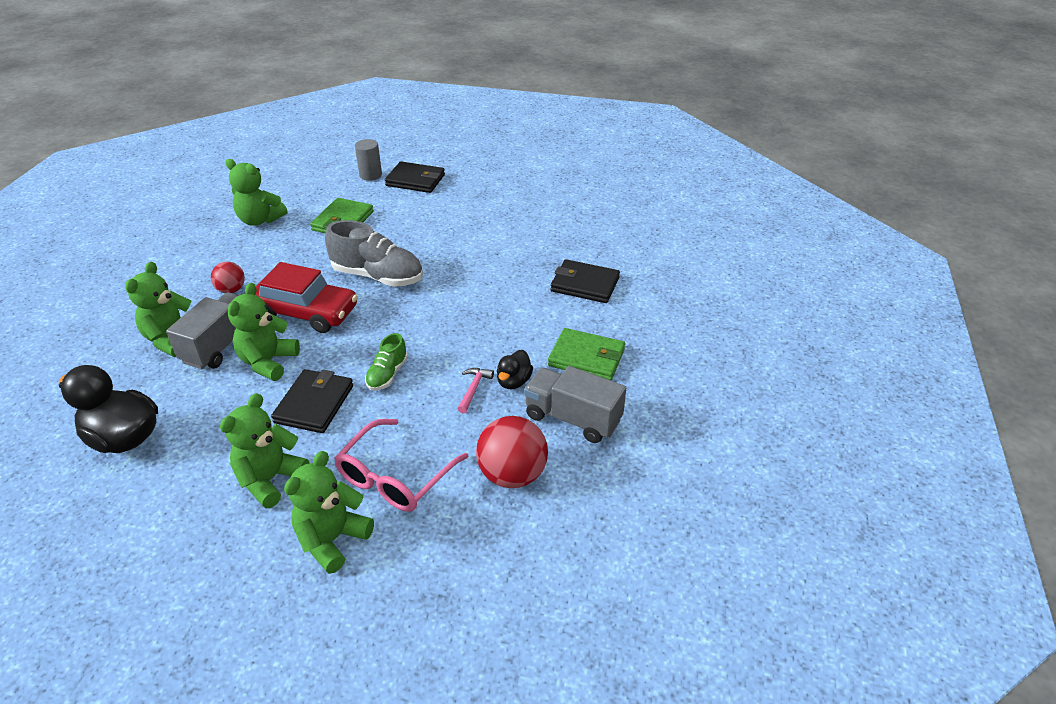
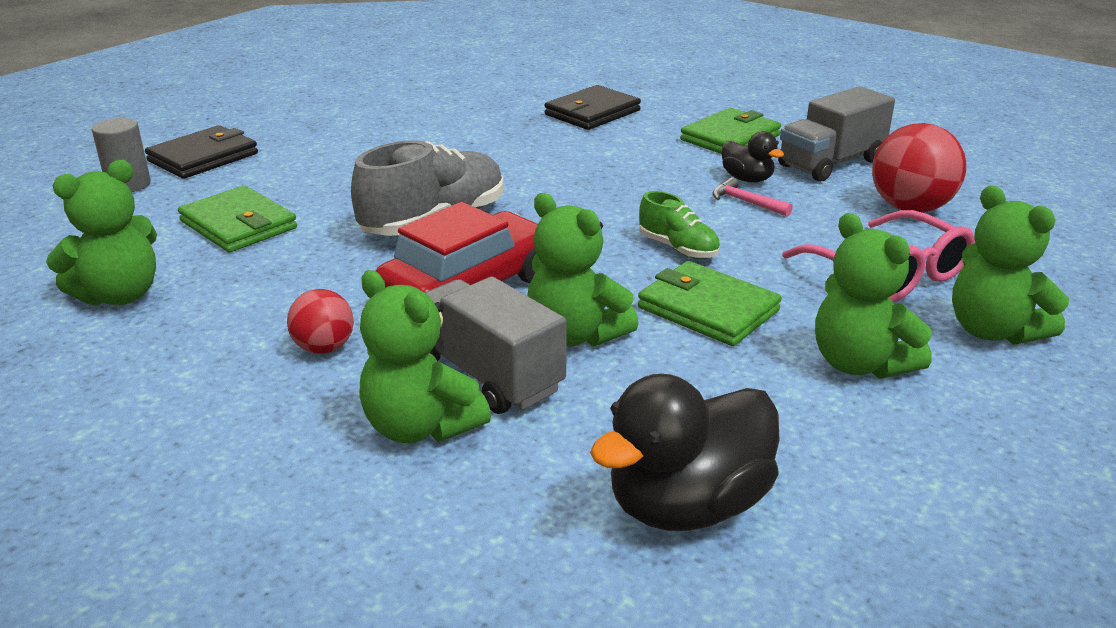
camera: 65 degrees left, 10 degrees down
(314, 404) = (708, 309): black wallet -> green wallet

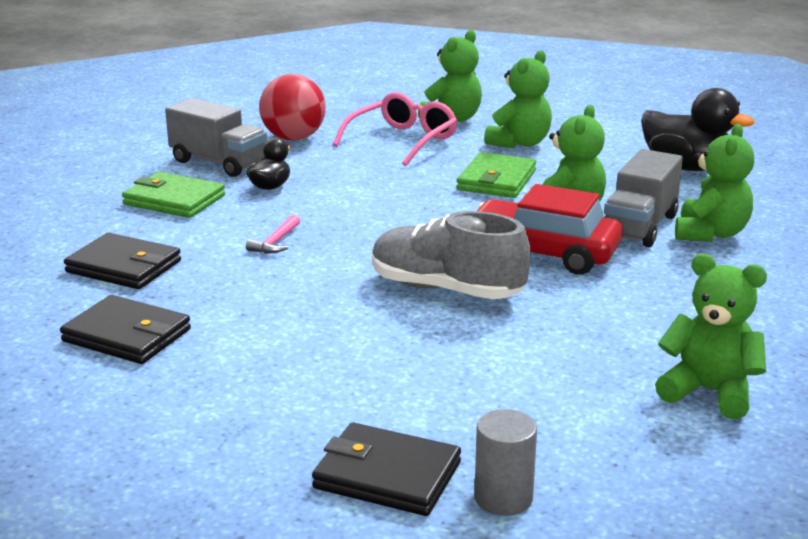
camera: 110 degrees left, 5 degrees down
(238, 225) = (534, 382): green wallet -> none
(324, 348) = (674, 282): red ball -> none
(473, 107) = (127, 335): none -> black wallet
(678, 248) = (418, 196): green shoe -> none
(746, 202) = (318, 183): pink hammer -> pink hammer (276, 242)

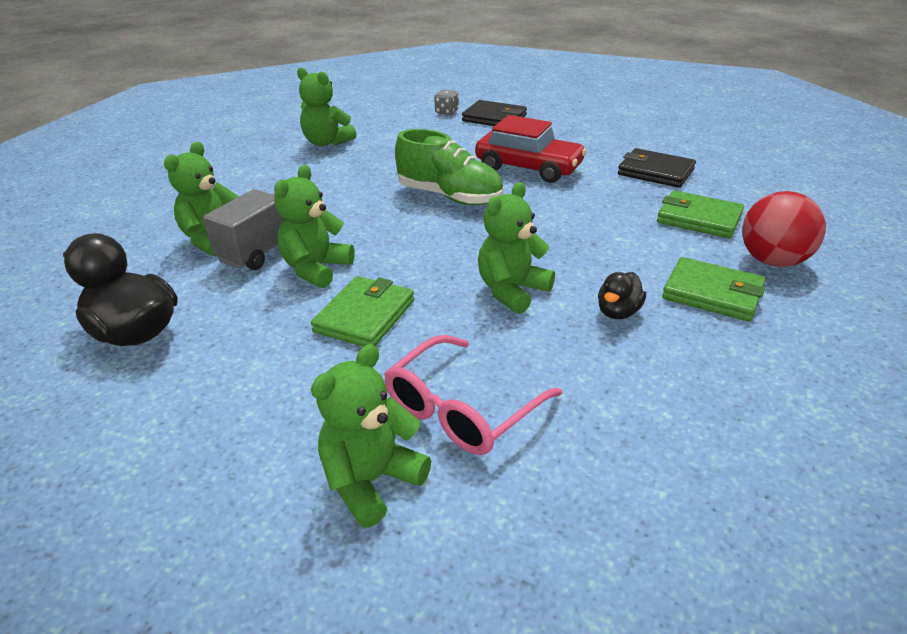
camera: 175 degrees left, 10 degrees up
(124, 267) = (699, 218): black wallet -> green wallet
(218, 163) = (703, 361): grey truck -> none
(276, 242) = (586, 239): pink hammer -> none
(293, 138) = (624, 423): red ball -> red ball (773, 261)
(446, 289) = (450, 197): grey shoe -> green shoe
(503, 498) = (446, 112): grey cylinder -> grey dice
(519, 143) = (299, 396): green teddy bear -> green teddy bear (512, 291)
(542, 253) = (366, 224): red car -> red car (529, 167)

